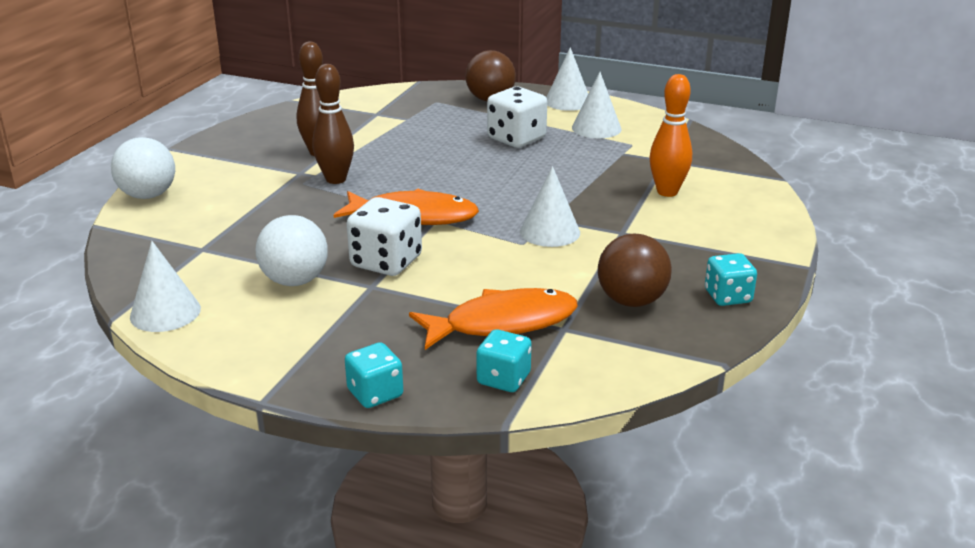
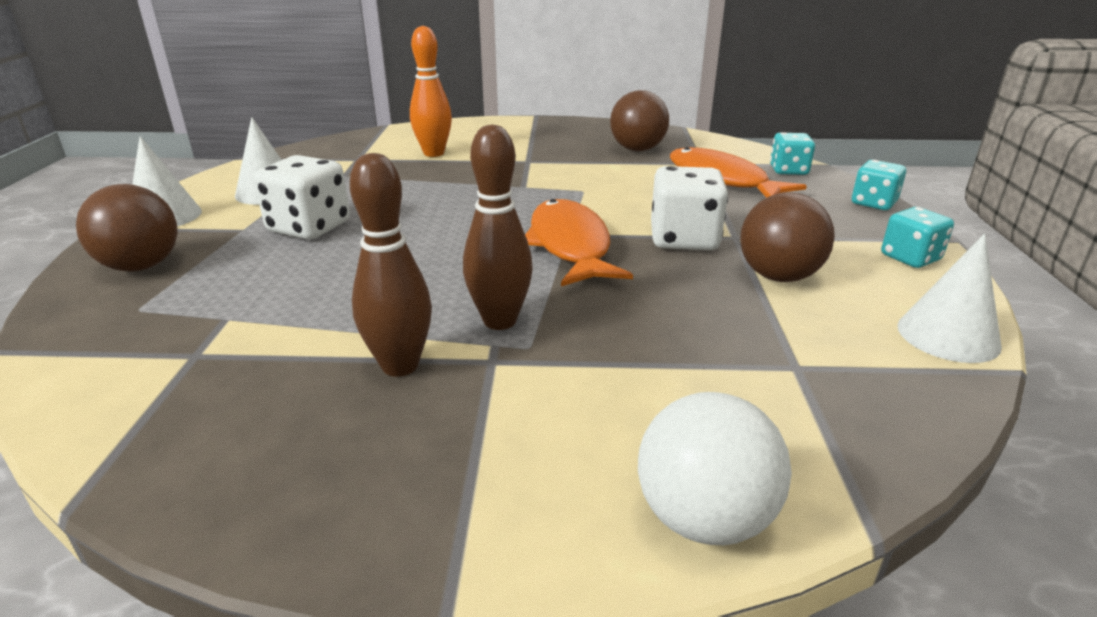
camera: 110 degrees left, 0 degrees up
(295, 280) = (778, 276): white ball -> brown ball
(550, 232) = (550, 183): white cone -> none
(728, 296) = (600, 129): turquoise dice -> turquoise dice (910, 258)

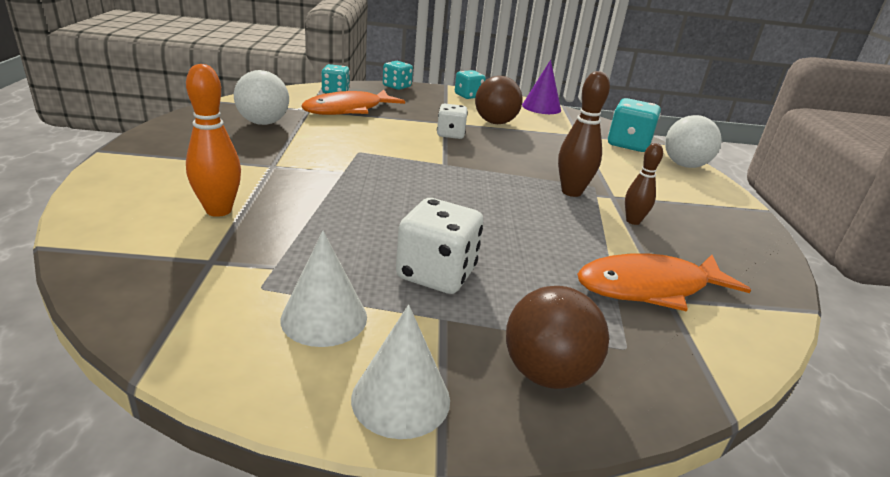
camera: 95 degrees left, 0 degrees up
(400, 365) = (633, 221): brown bowling pin -> brown bowling pin, size x0.64
(570, 246) = (464, 165): orange fish -> orange fish (649, 287)
(637, 149) = (263, 123): brown ball -> white ball
(684, 239) = (450, 134): white dice -> white dice, size x0.65
(792, 436) = (628, 144): none -> turquoise dice
(948, 335) = (541, 107): white cone -> purple cone

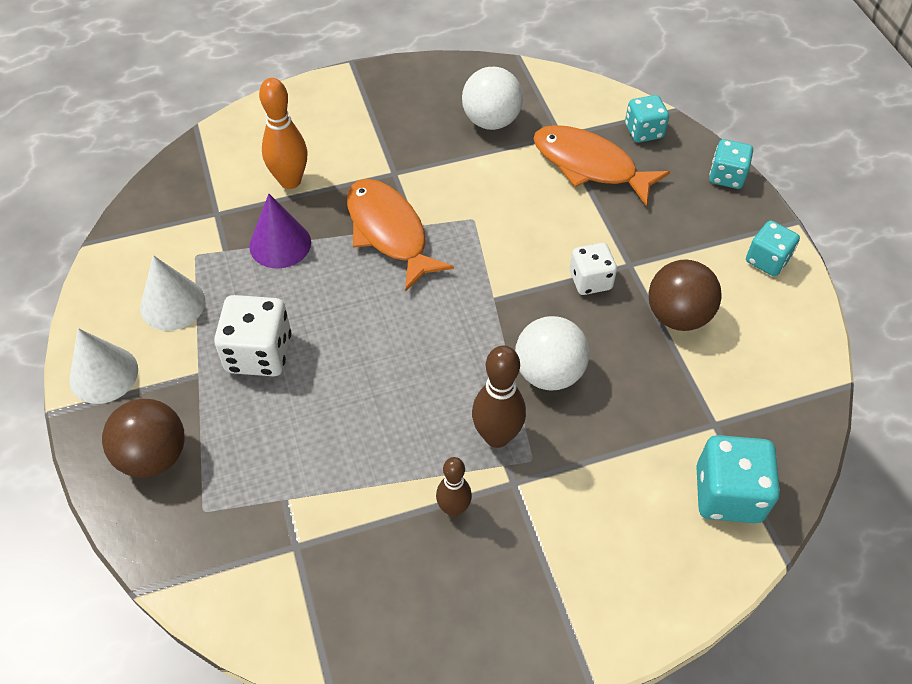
camera: 75 degrees right, 25 degrees up
(541, 107) = (804, 358): purple cone -> purple cone (280, 244)
(649, 287) = (309, 529): orange fish -> orange fish (389, 232)
(684, 165) = (697, 578): white ball -> white ball (549, 373)

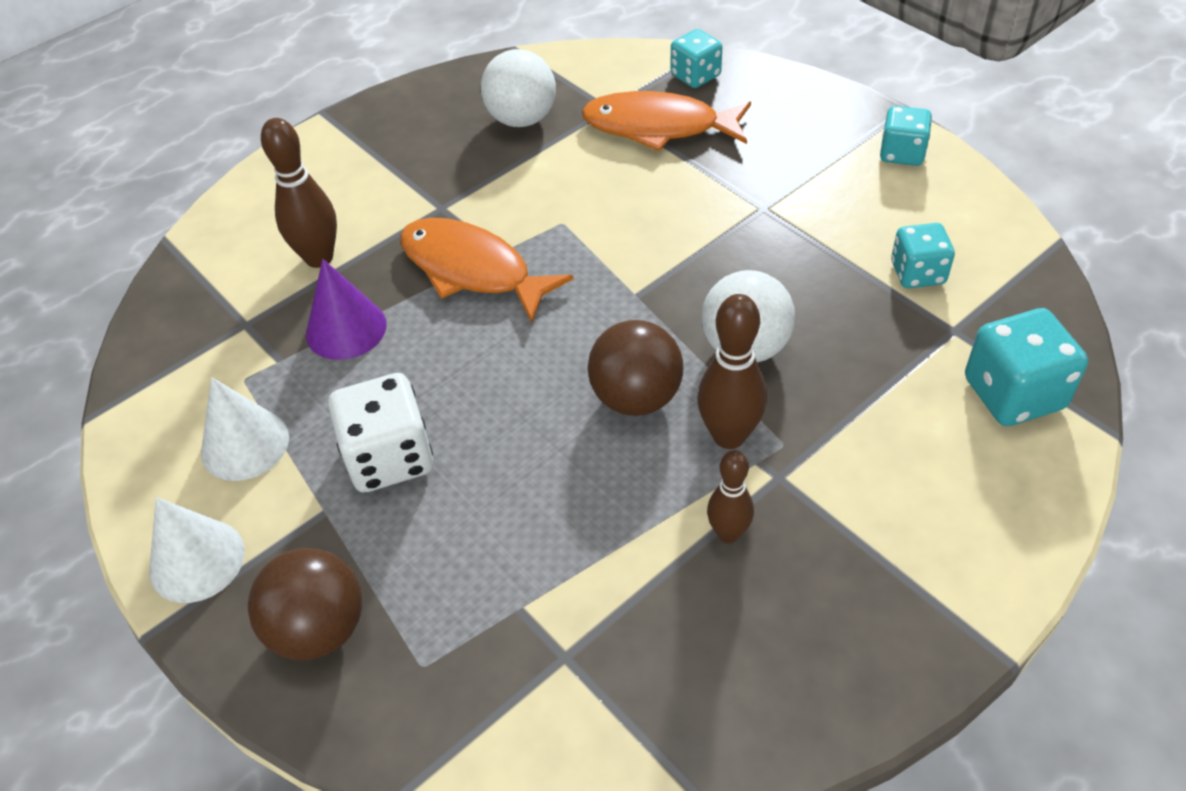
camera: 20 degrees left, 5 degrees down
(290, 181) = (319, 258): orange bowling pin -> brown bowling pin
(590, 280) = (731, 238): white dice -> none
(677, 315) = (846, 239): brown ball -> brown ball (636, 397)
(726, 176) = (809, 90): turquoise dice -> turquoise dice (917, 273)

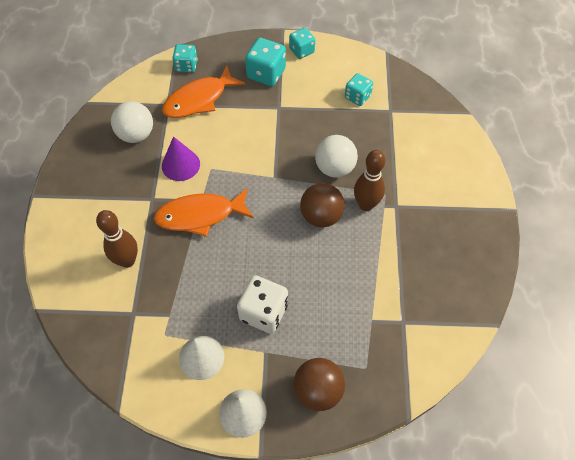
camera: 50 degrees left, 10 degrees up
(346, 329) = (180, 280): purple cone -> purple cone (180, 165)
(728, 533) = (403, 238): brown bowling pin -> none
(1013, 394) = (429, 120): turquoise dice -> turquoise dice (266, 74)

